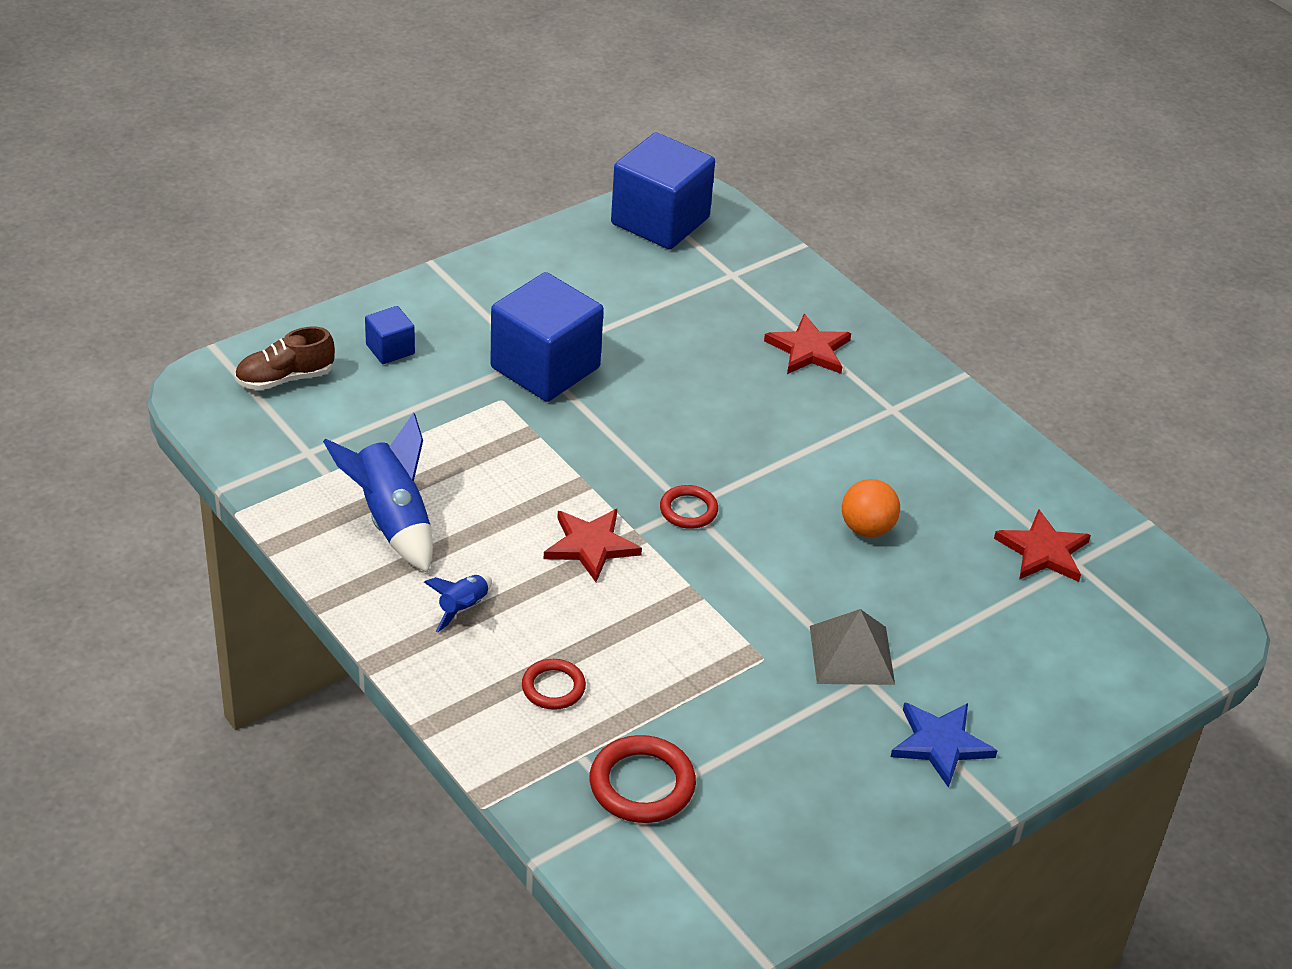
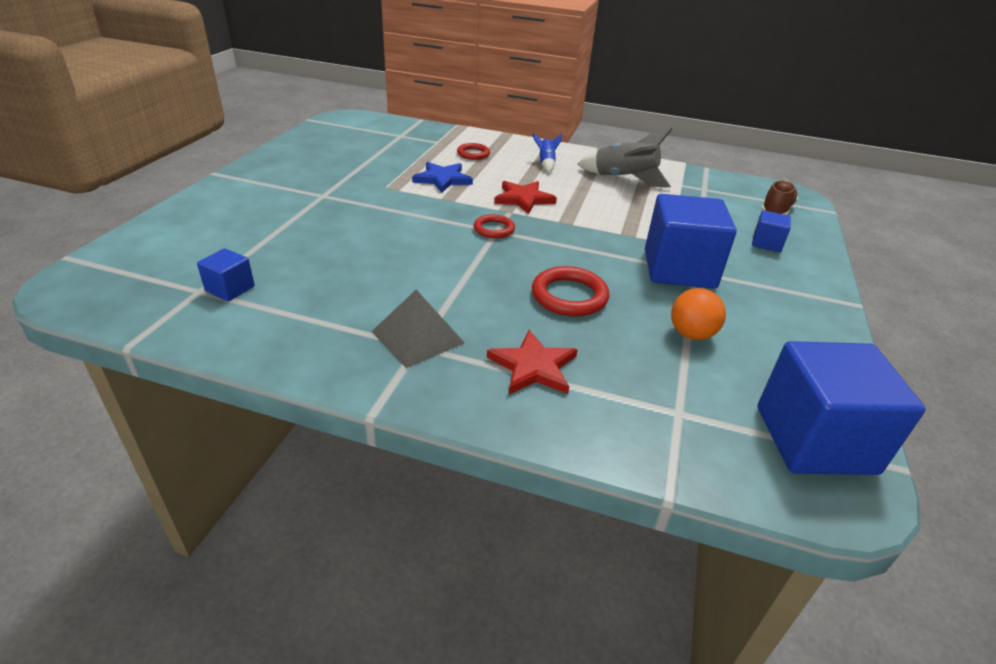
camera: 145 degrees right, 5 degrees down
(392, 521) = (624, 179): blue rocket -> grey rocket
(642, 784) = (402, 141): red ring -> red ring (569, 296)
(851, 655) = (338, 201): grey pyramid -> grey pyramid (418, 337)
(867, 529) = (374, 257): orange ball -> orange ball (691, 334)
(940, 744) = (264, 184): blue star -> blue star (443, 179)
(1043, 551) = (230, 289): red star -> blue cube

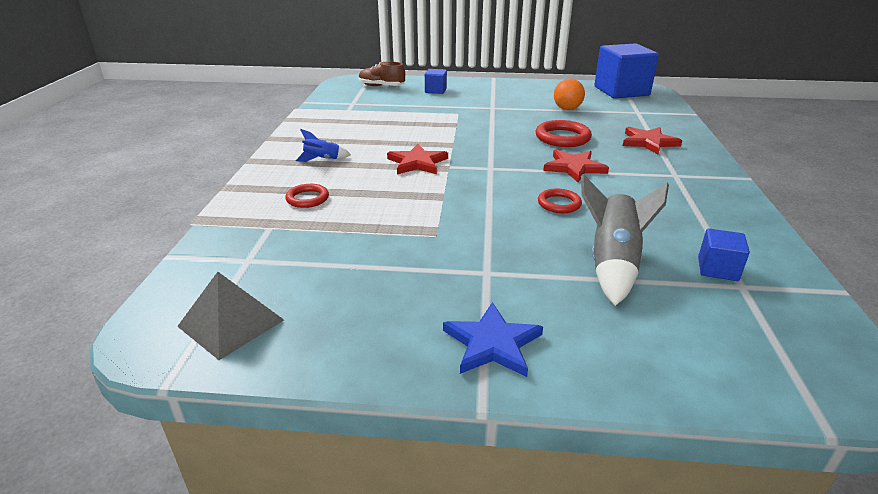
camera: 100 degrees left, 5 degrees down
(418, 337) = (667, 176): grey pyramid -> grey pyramid (231, 323)
(443, 179) = (393, 206): blue star -> blue star (492, 343)
(474, 278) = (574, 167): none -> red star
(494, 229) = (489, 169): red ring -> red ring (559, 204)
(624, 179) = (346, 128): grey rocket -> grey rocket (612, 264)
(679, 269) = (494, 111): blue cube -> none

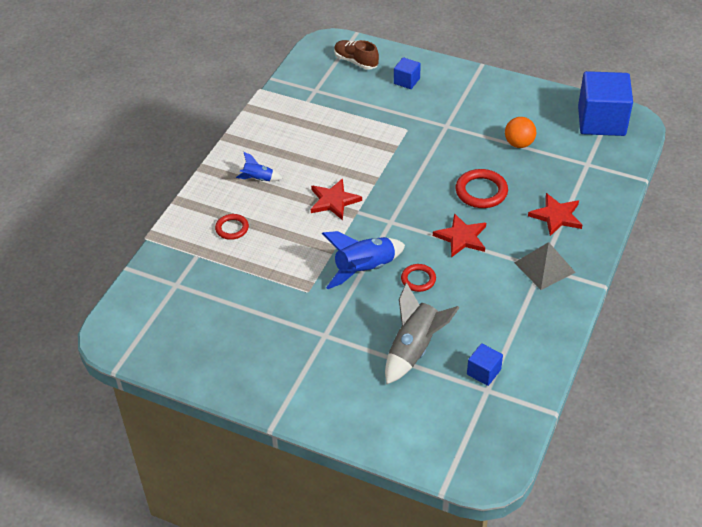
camera: 20 degrees right, 15 degrees up
(231, 323) = (155, 336): grey pyramid -> grey pyramid (544, 267)
(491, 206) = (365, 269): none -> blue rocket
(492, 343) = (298, 390): blue star -> none

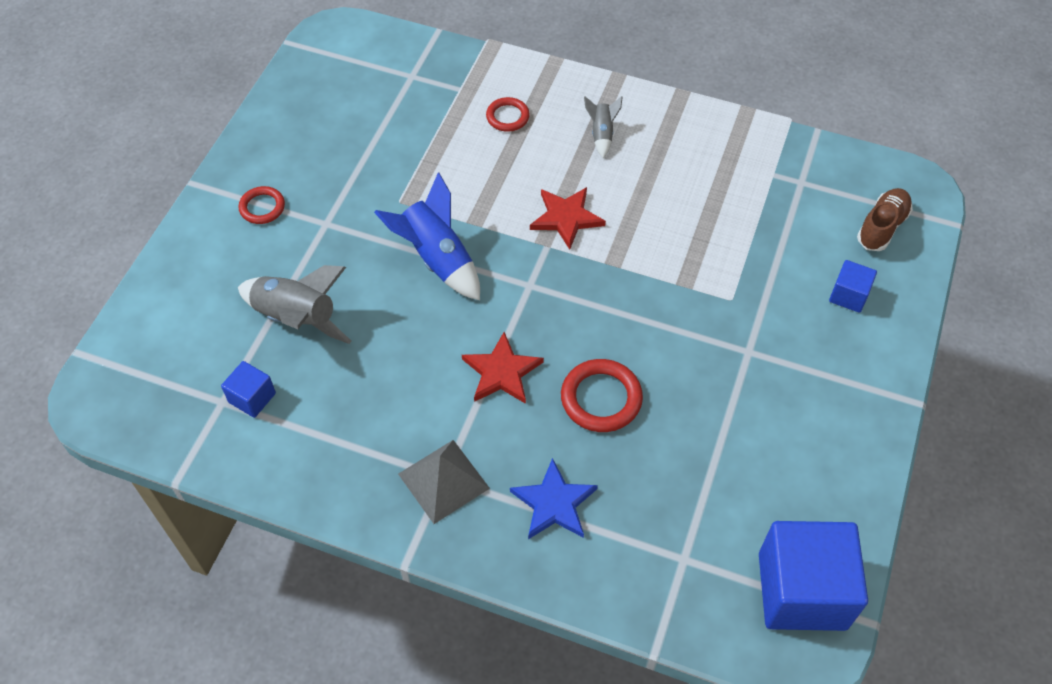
camera: 85 degrees right, 10 degrees up
(258, 179) = (602, 134): blue rocket -> grey rocket
(418, 279) = (419, 320): red ring -> red ring (262, 207)
(519, 144) = (720, 454): orange ball -> none
(556, 216) = (554, 503): red star -> blue star

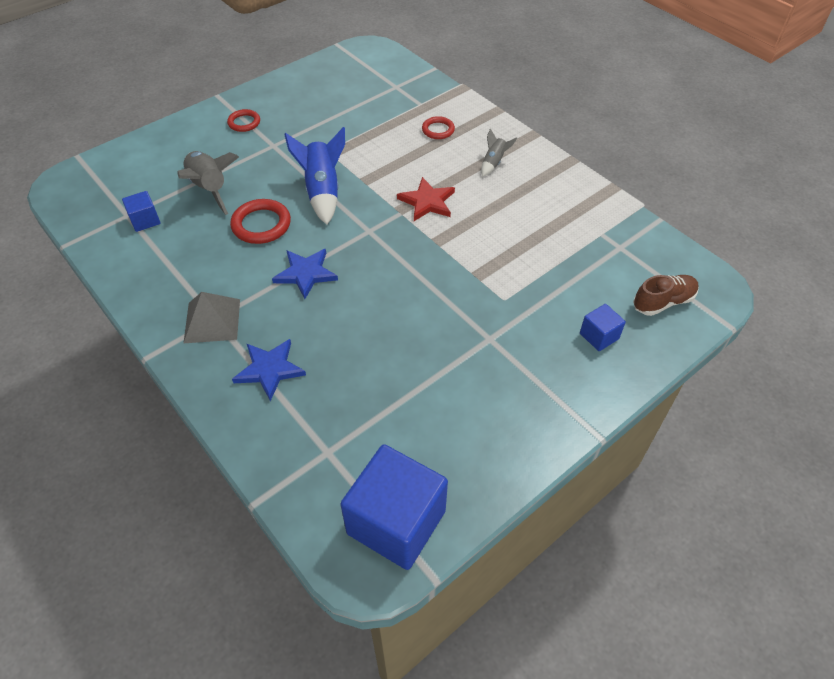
camera: 30 degrees right, 5 degrees down
(502, 372) = (306, 274): red star -> blue star
(601, 398) = (357, 320): red ring -> red ring (261, 224)

